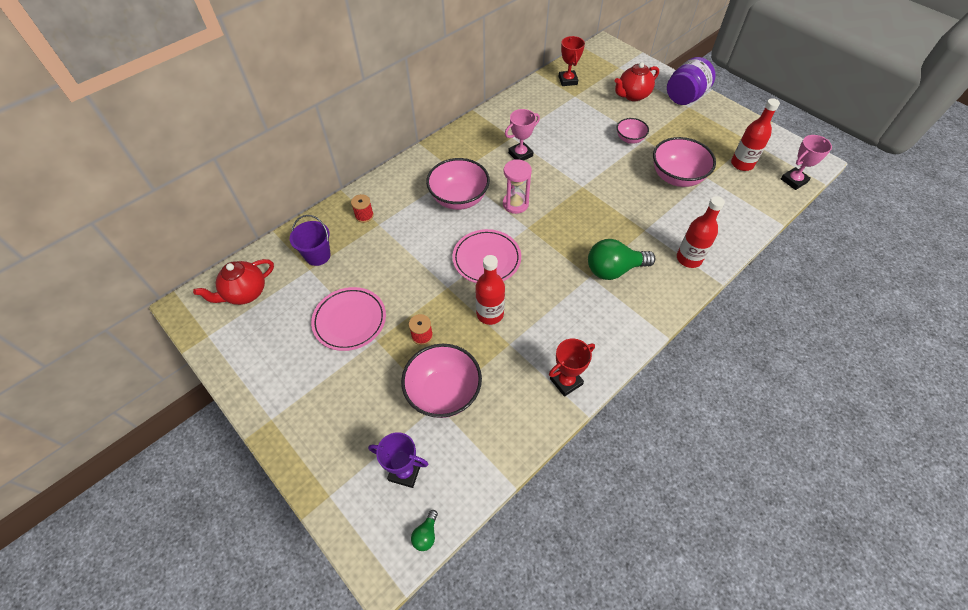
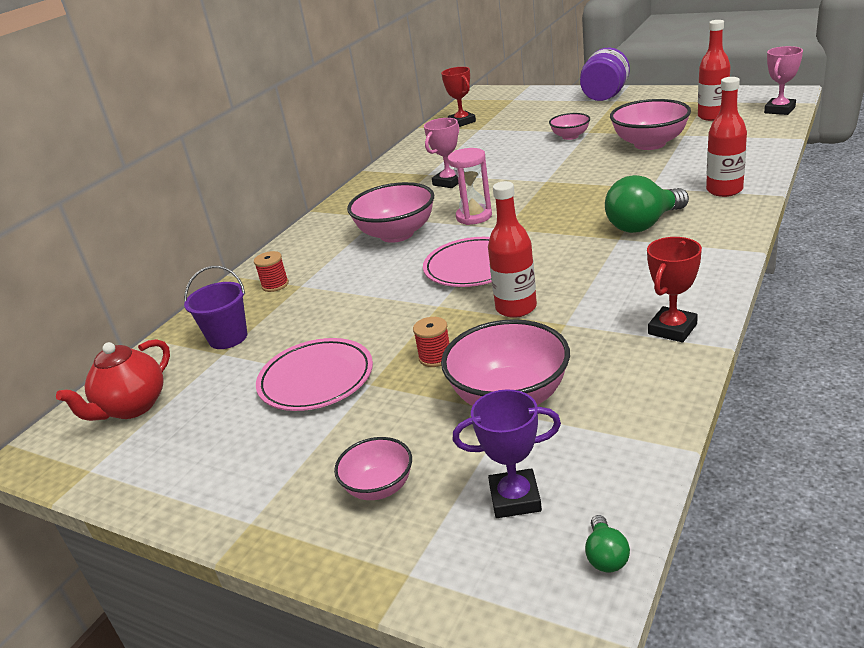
camera: 15 degrees left, 25 degrees down
(343, 427) = (379, 487): none -> pink bowl
(632, 95) = (545, 111): red teapot -> none

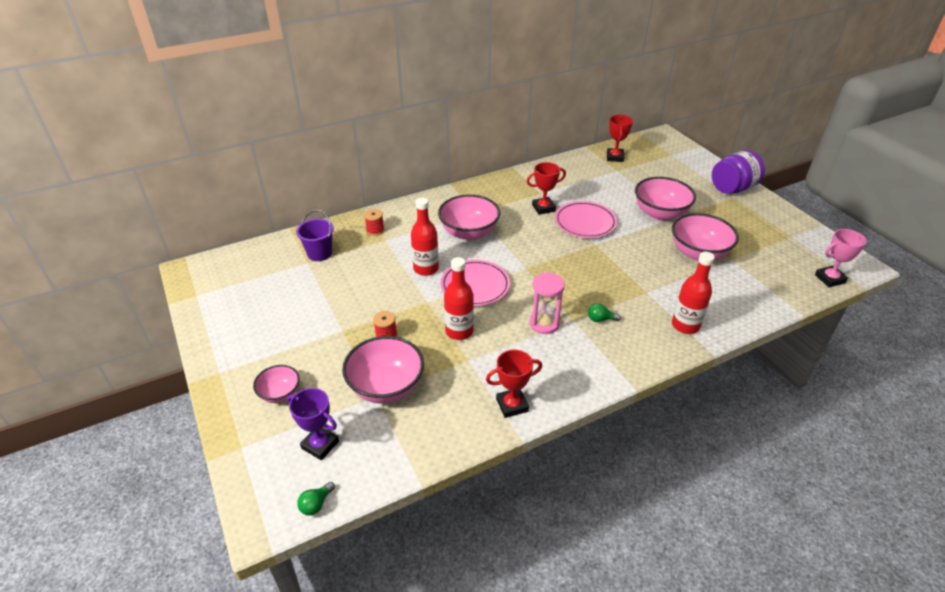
camera: 30 degrees right, 10 degrees up
(132, 407) = (243, 270): red teapot -> none
(316, 379) = (325, 309): pink plate -> pink plate (585, 222)
(449, 182) = (543, 208): pink trophy -> red trophy
(474, 216) = (522, 247): pink hourglass -> pink hourglass (544, 323)
(570, 136) = (660, 213): pink bowl -> pink bowl, size x1.79
(643, 225) = (600, 319): green light bulb -> green light bulb, size x0.45
(712, 116) = (775, 254): red bottle -> red bottle (426, 269)

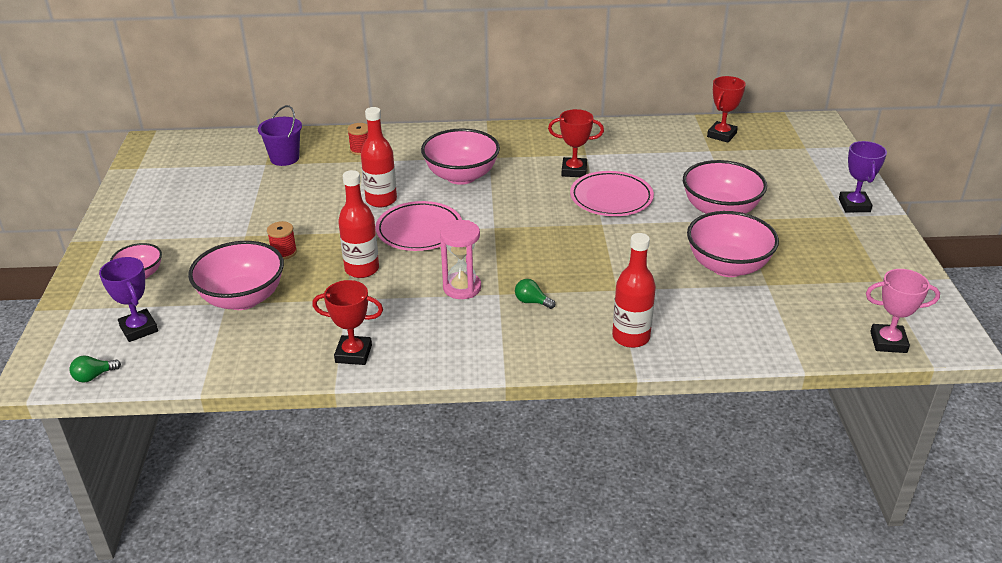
camera: 25 degrees right, 5 degrees down
(732, 188) = (854, 205): purple jar -> purple trophy

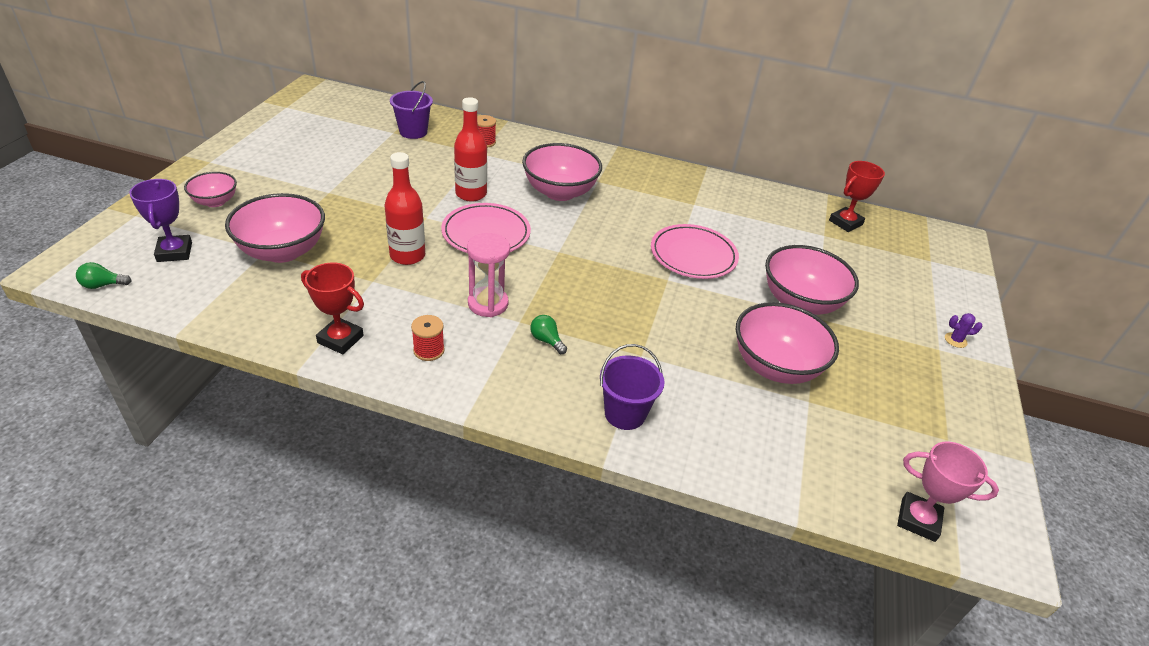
camera: 15 degrees right, 5 degrees up
(284, 252) = (350, 218): red spool -> red spool (429, 350)
(574, 171) = (672, 217): red trophy -> none
(631, 337) = (625, 413): red bottle -> purple bucket
(854, 205) = (955, 340): purple trophy -> purple cactus

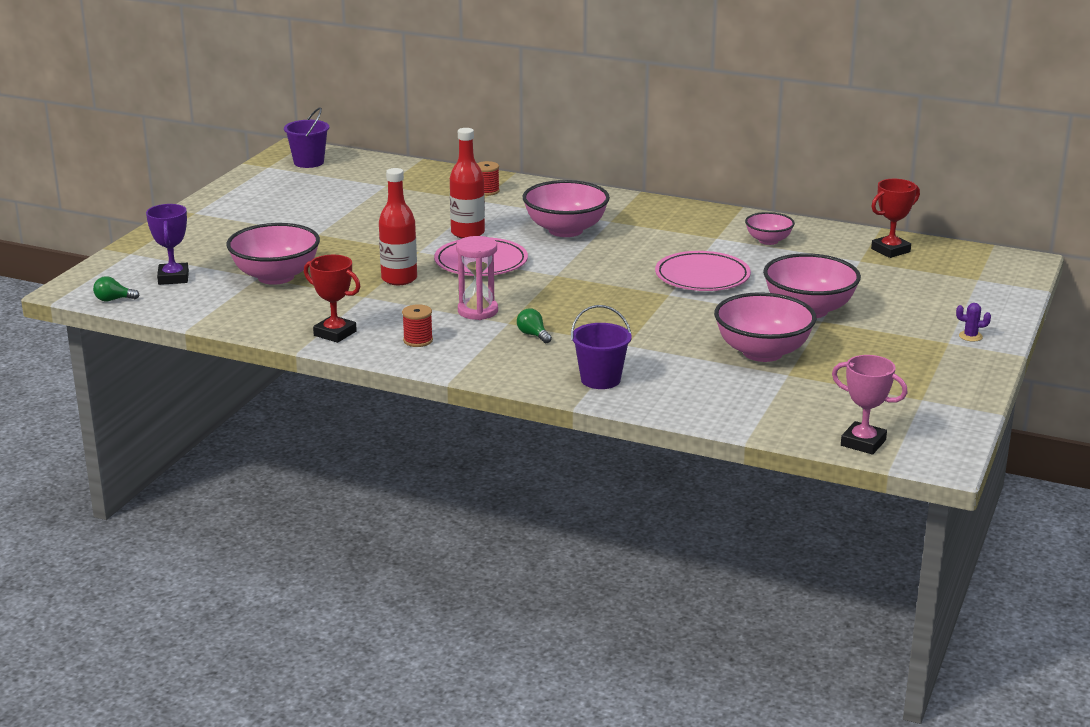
camera: 10 degrees right, 15 degrees down
(215, 201) = (205, 242): pink bowl -> pink bowl (768, 241)
(413, 132) = (407, 184): purple bucket -> purple bucket (309, 162)

